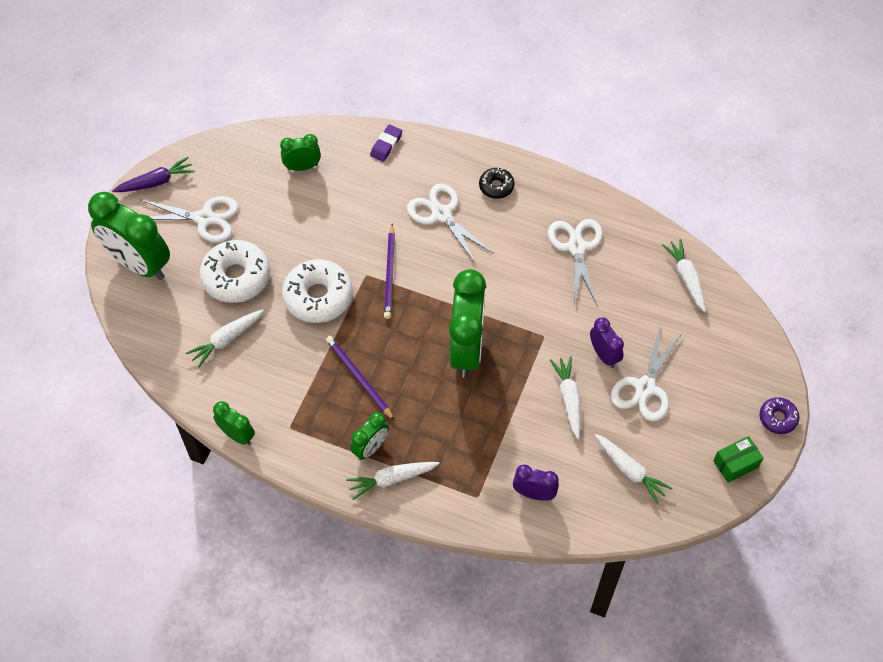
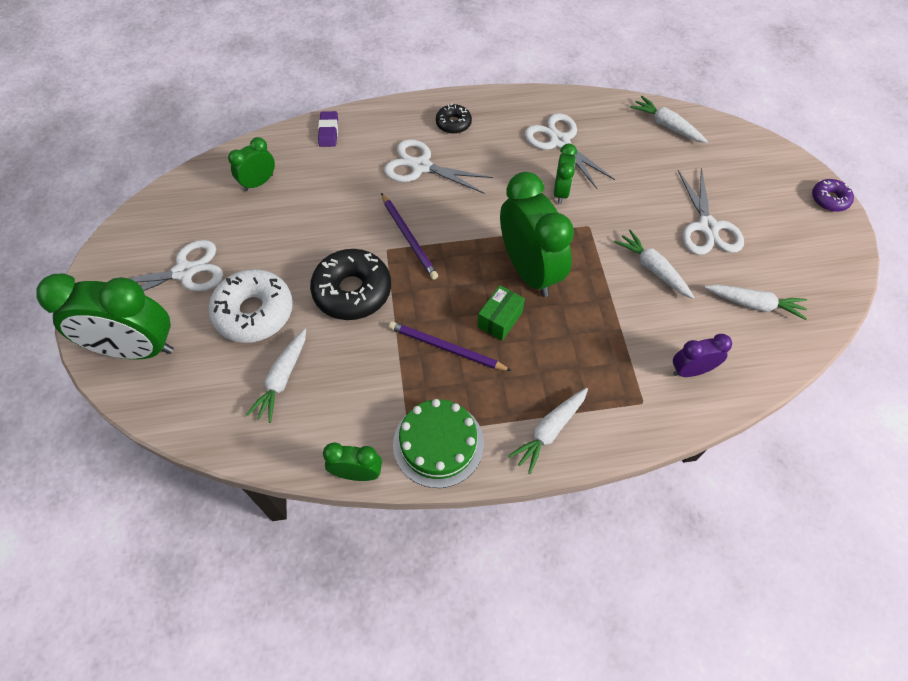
camera: 30 degrees left, 0 degrees up
(156, 182) = (109, 261): purple carrot -> none
(306, 445) = (438, 443): none -> green cake
(318, 297) = (352, 291): white donut -> black donut
(370, 448) = (506, 411): green clock -> green clock (561, 192)
(604, 355) = (652, 217): purple clock -> none
(735, 464) = (831, 253): green box -> green box (500, 319)

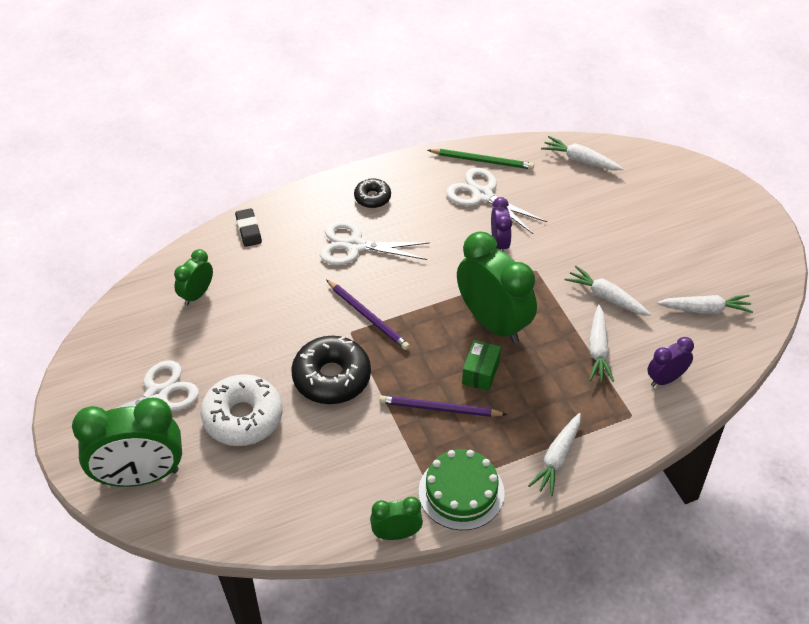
camera: 15 degrees left, 10 degrees down
(282, 379) = (294, 470): white carrot -> white carrot (598, 350)
(328, 132) = (248, 230): purple eraser -> black eraser
(561, 192) = (499, 243): green clock -> purple clock
(570, 108) = (482, 161): none -> green pencil
(707, 227) = (645, 249): white scissors -> none
(829, 199) = (747, 201): purple donut -> none

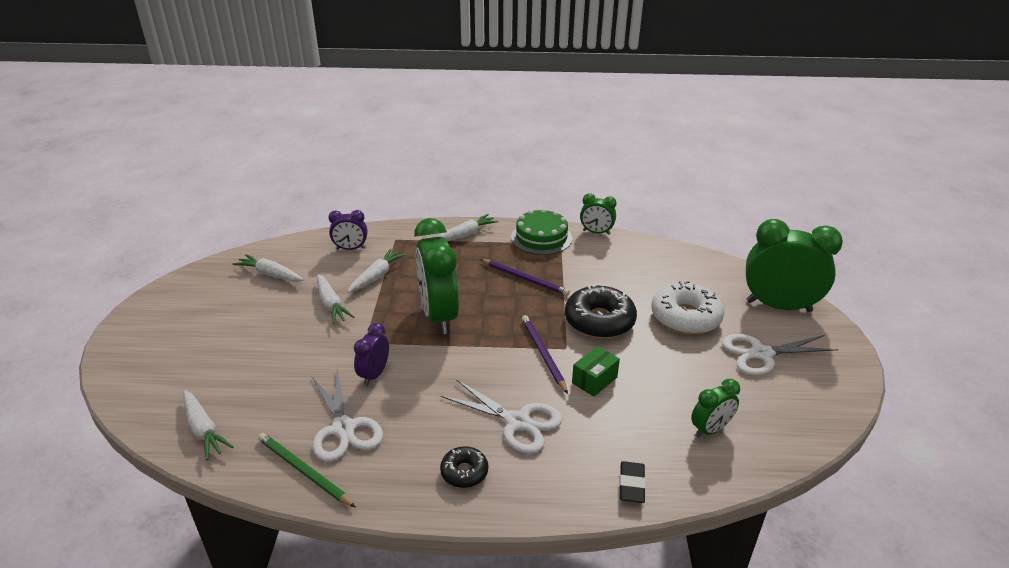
camera: 155 degrees left, 15 degrees down
(480, 372) = (477, 289): green box -> green box (594, 380)

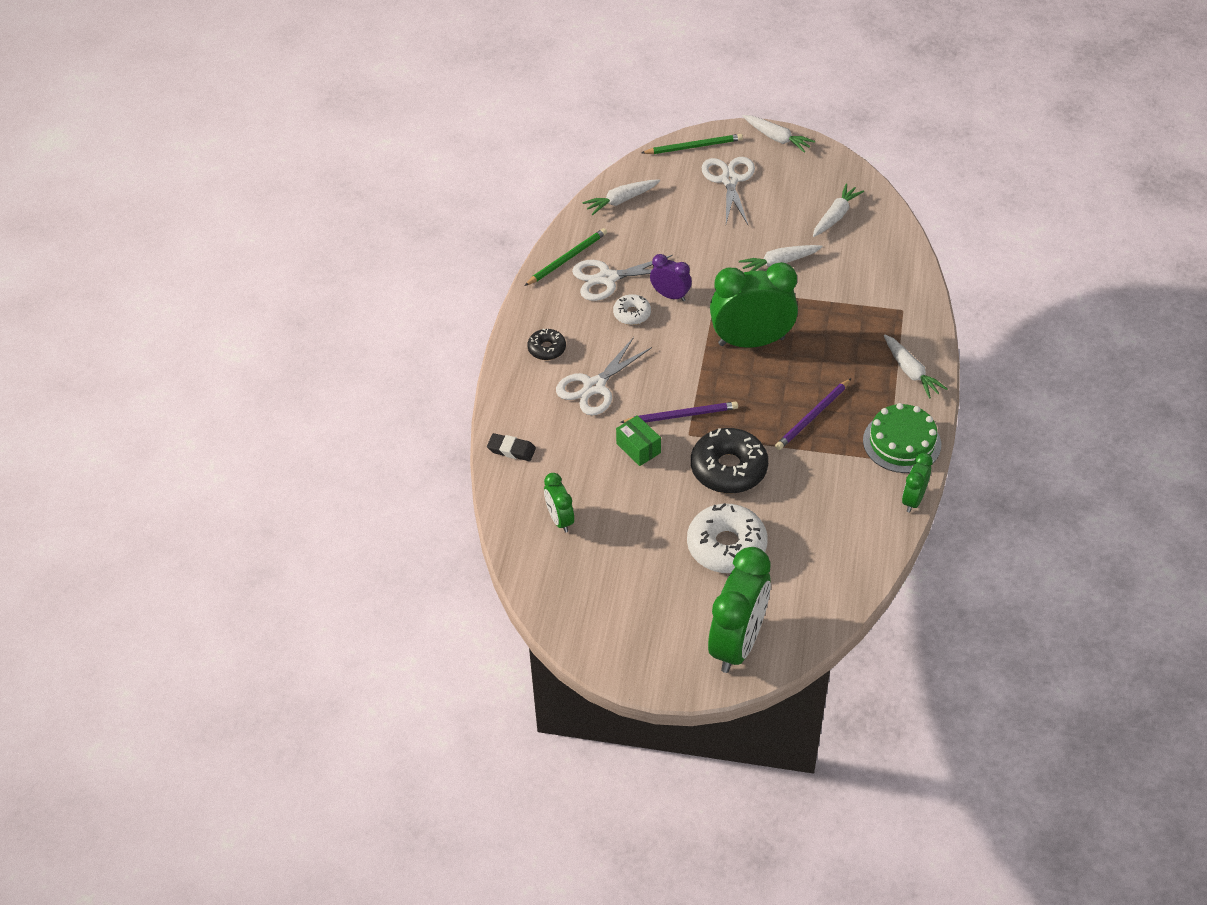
camera: 100 degrees right, 15 degrees up
(124, 374) = (694, 146): none -> green pencil
(350, 249) = (883, 273): purple clock -> none
(377, 276) = (827, 295): white carrot -> white carrot (777, 138)
(403, 402) = (632, 314): none -> white donut
(761, 354) = (656, 596): white scissors -> white scissors (729, 180)

